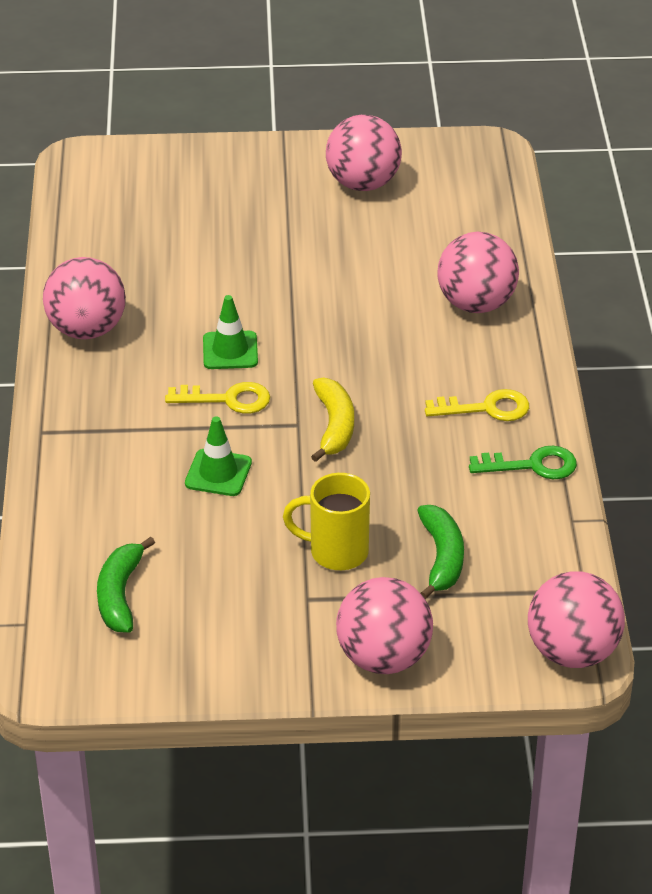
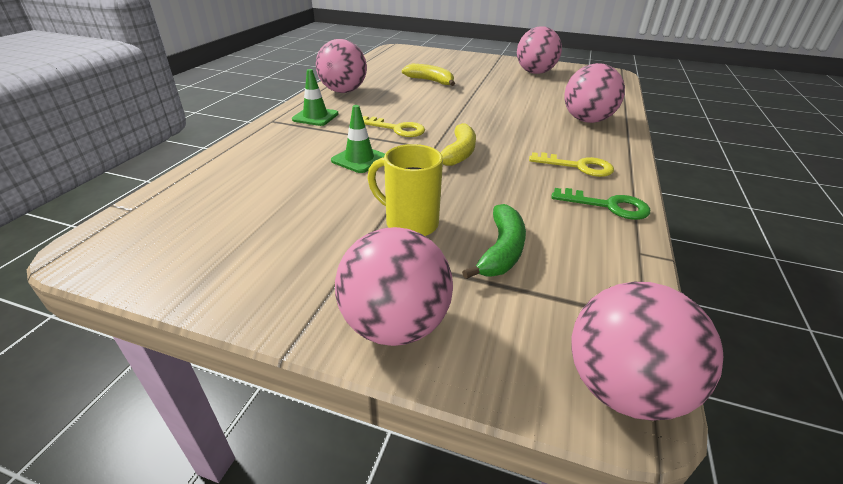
camera: 20 degrees right, 5 degrees down
(120, 594) = (218, 209): green banana -> none
(206, 260) = (430, 81): none -> yellow banana
(230, 350) = (416, 111): green traffic cone -> green traffic cone (315, 117)

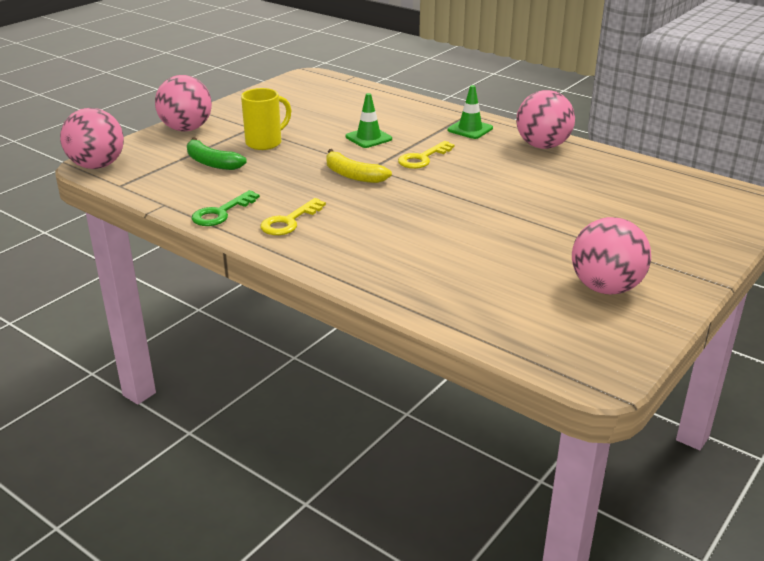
camera: 110 degrees right, 5 degrees down
(430, 81) = (572, 197): yellow banana -> none
(586, 120) = (391, 265): pink ball -> none

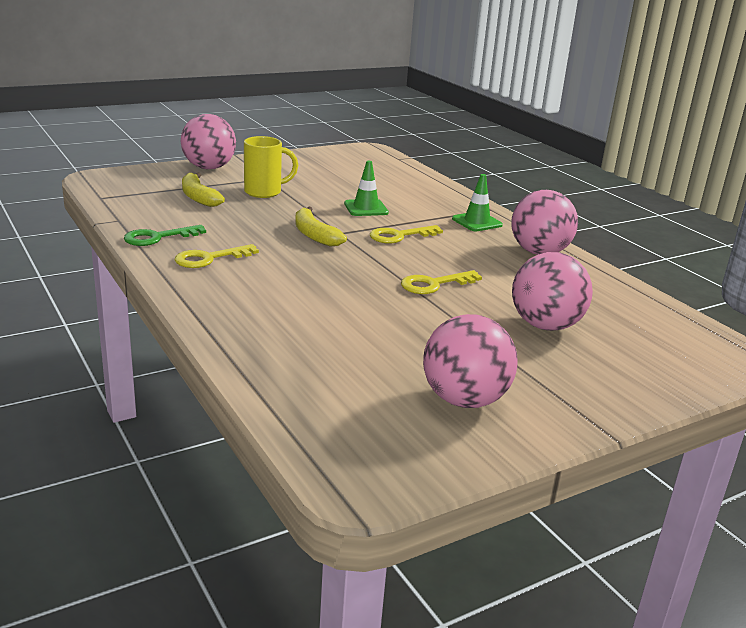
camera: 20 degrees right, 5 degrees down
(97, 166) = (101, 179): pink ball -> pink ball (545, 325)
(211, 163) = (198, 197): green banana -> yellow banana
(492, 196) = (434, 284): none -> yellow key

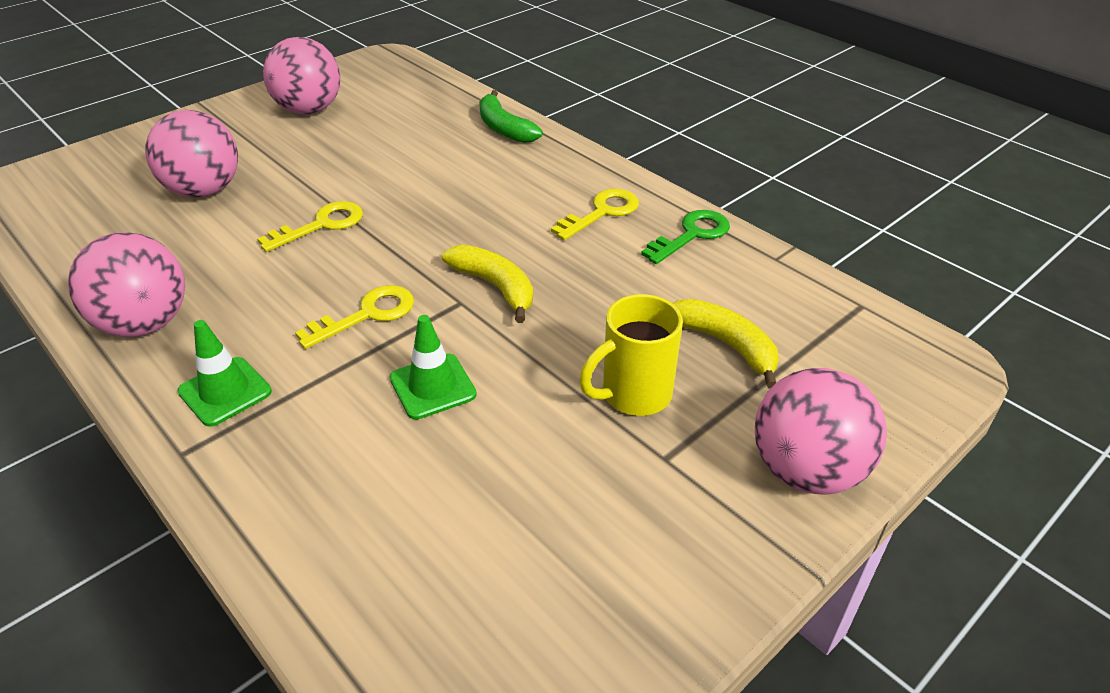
camera: 170 degrees right, 15 degrees up
(243, 338) = (504, 128): none -> green banana

